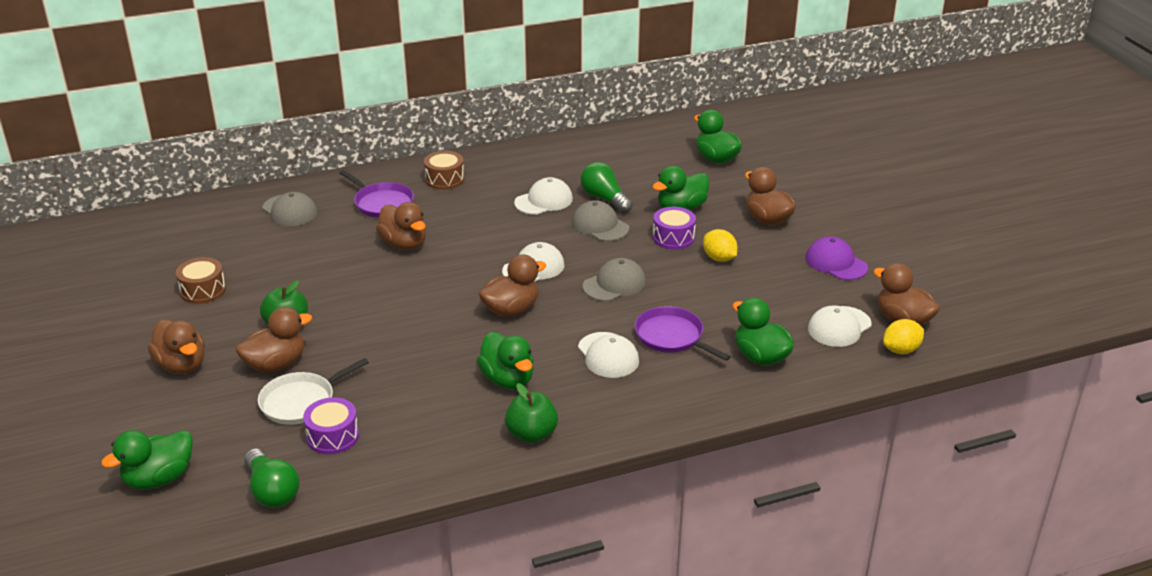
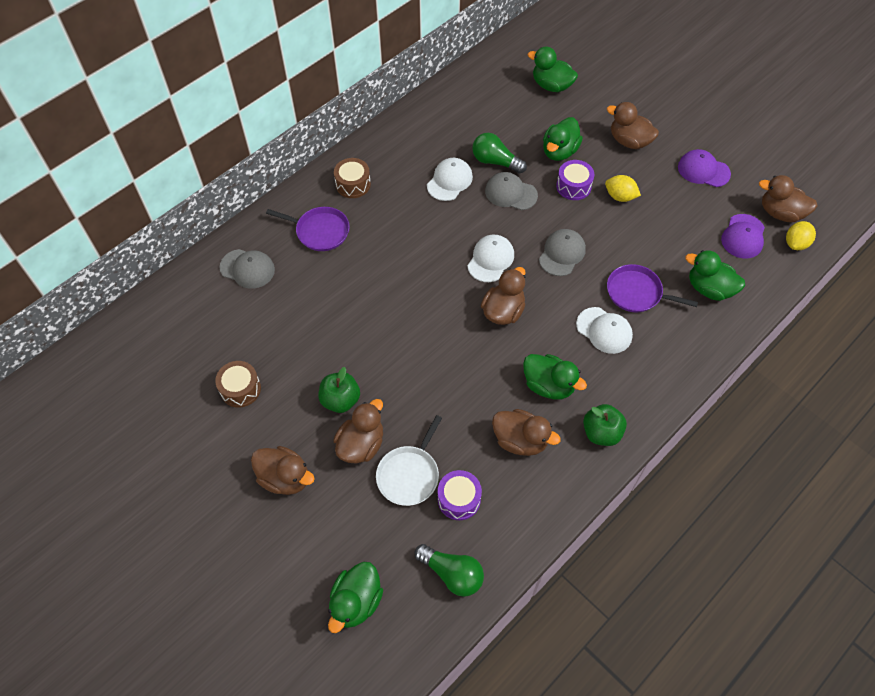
camera: 25 degrees left, 25 degrees up
(404, 244) = (371, 272): brown duck -> brown duck (520, 440)
(839, 327) = (743, 236): white cap -> purple cap

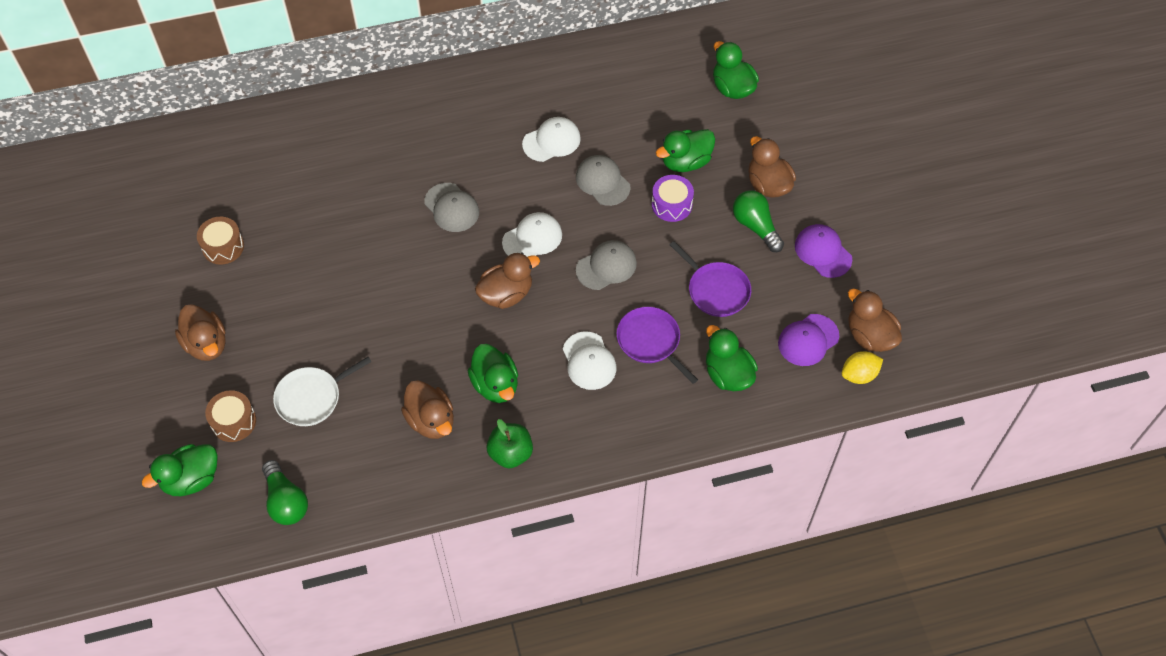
camera: 30 degrees right, 0 degrees up
(247, 269) = (304, 138): grey cap -> grey cap (451, 207)
(320, 231) = (393, 133): purple pan -> purple pan (716, 290)
(340, 400) = (300, 301): green apple -> none
(353, 184) = (456, 101): brown drum -> brown drum (233, 421)
(361, 444) = (290, 349): brown duck -> none
(459, 499) = (338, 442): purple drum -> none
(495, 161) = (612, 142): green light bulb -> green light bulb (755, 226)
(620, 196) = (711, 237): yellow lemon -> none

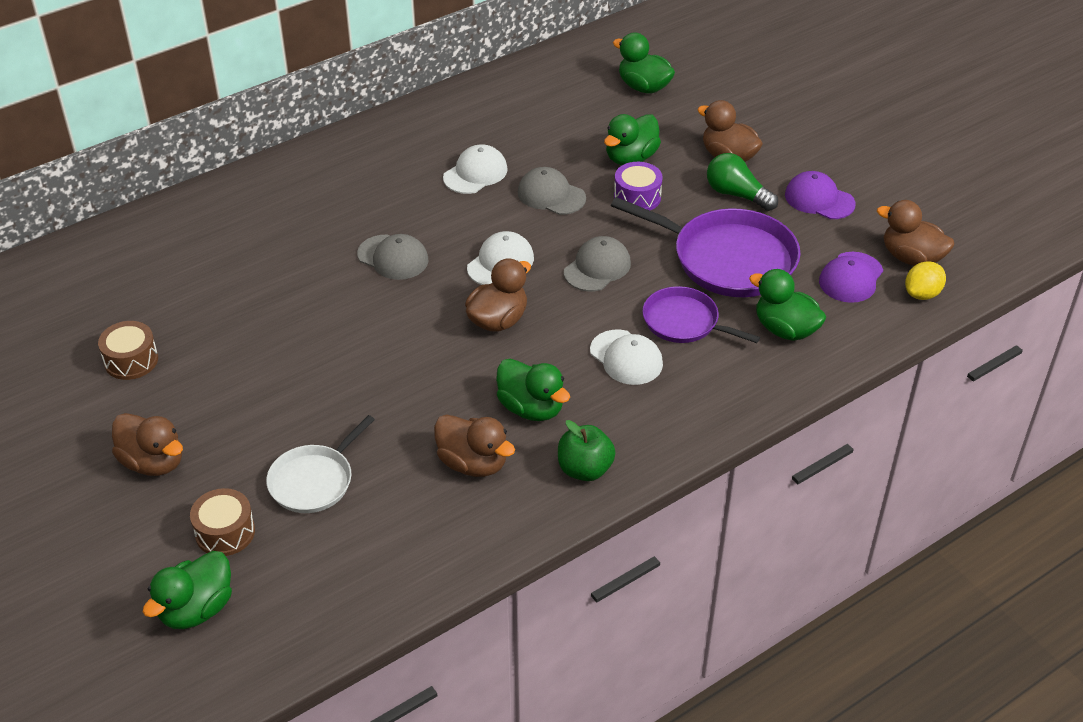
camera: 20 degrees left, 15 degrees down
(286, 501) = (332, 597): green light bulb -> none
(716, 290) = (728, 259): purple pan -> purple pan, size x1.69

